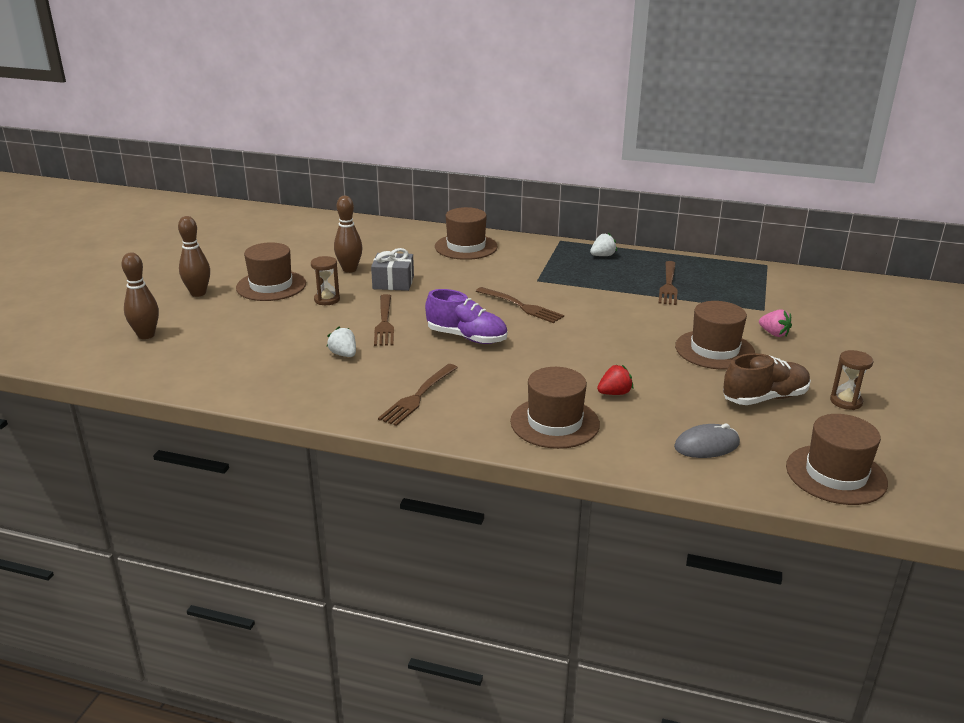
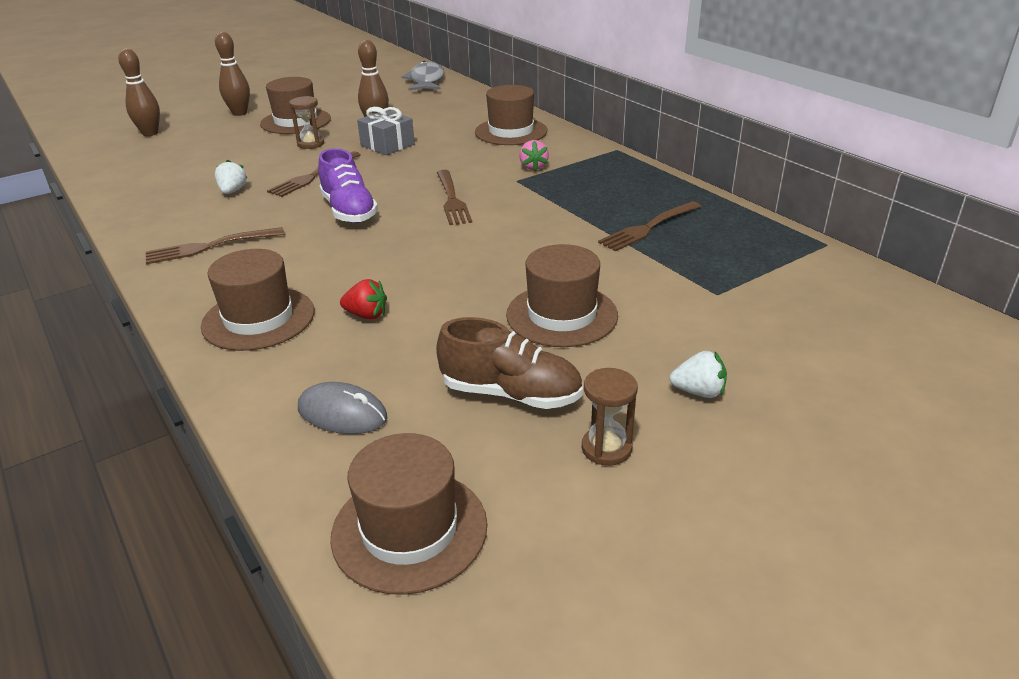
camera: 40 degrees right, 5 degrees up
(314, 223) = (426, 81): none -> grey fish
(602, 256) = (632, 176): white strawberry -> white strawberry (698, 392)
(774, 334) = (674, 326): pink strawberry -> pink strawberry (533, 167)

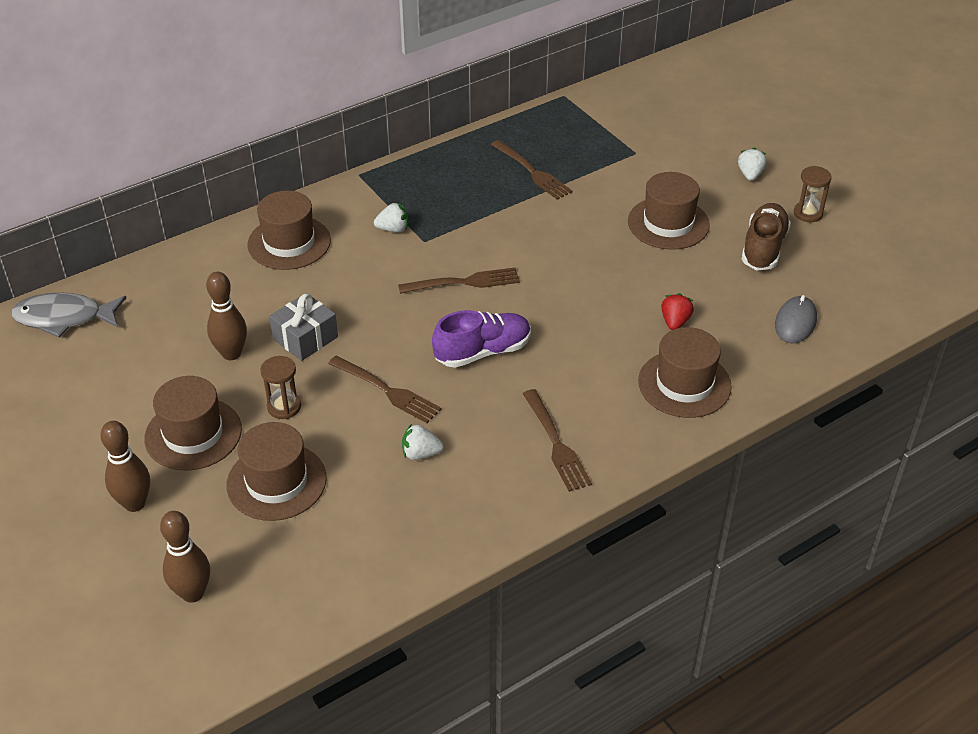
camera: 90 degrees left, 10 degrees up
(409, 530) = (888, 286): brown hat -> brown hat (276, 482)
(533, 167) = (393, 229): pink strawberry -> white strawberry

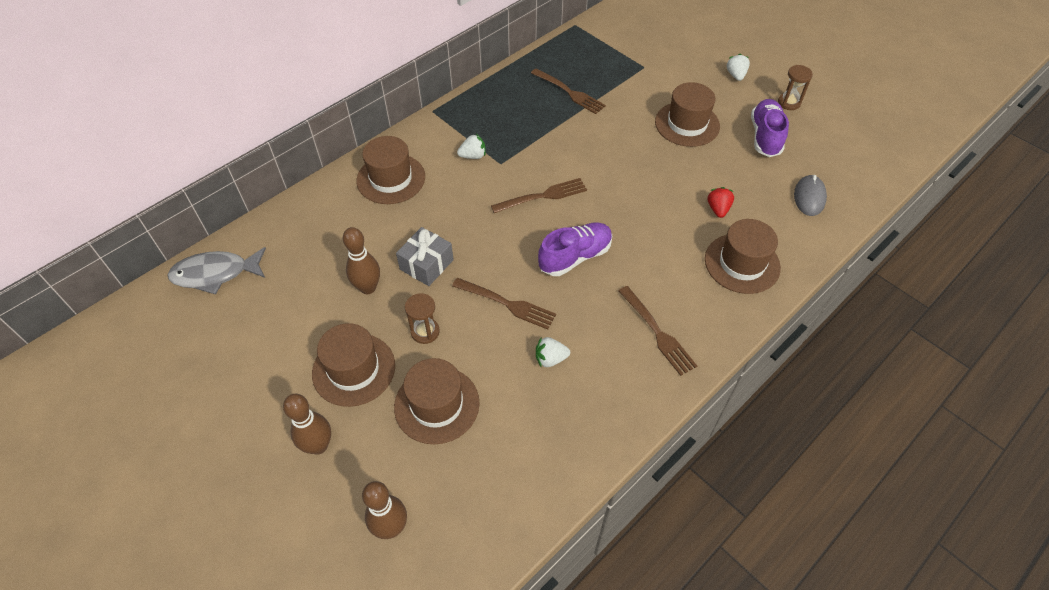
camera: 10 degrees left, 10 degrees up
(763, 248) = (765, 136): brown shoe -> purple shoe

